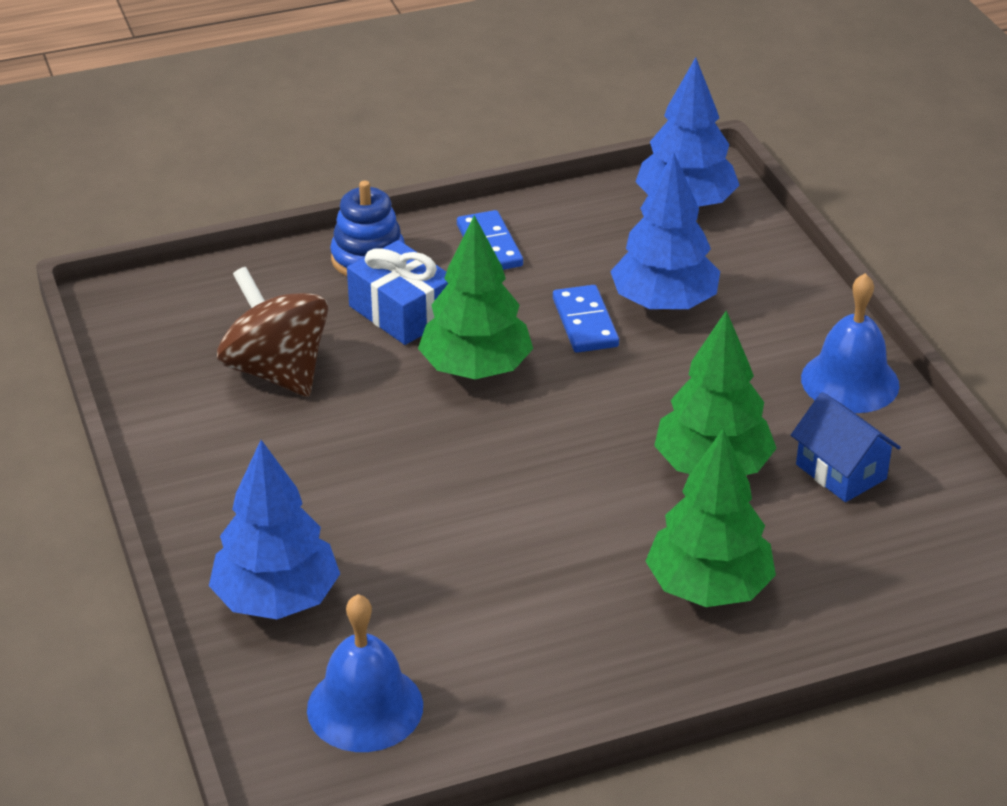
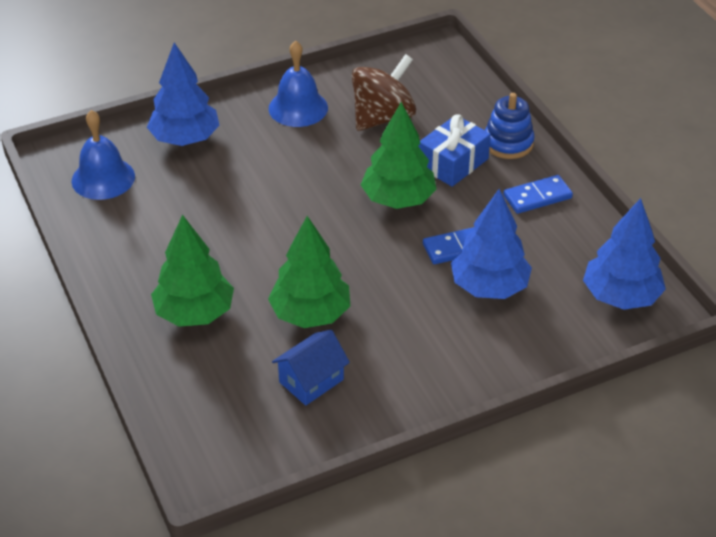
camera: 85 degrees right, 5 degrees up
(850, 381) = (414, 389): blue bell -> blue bell (298, 108)

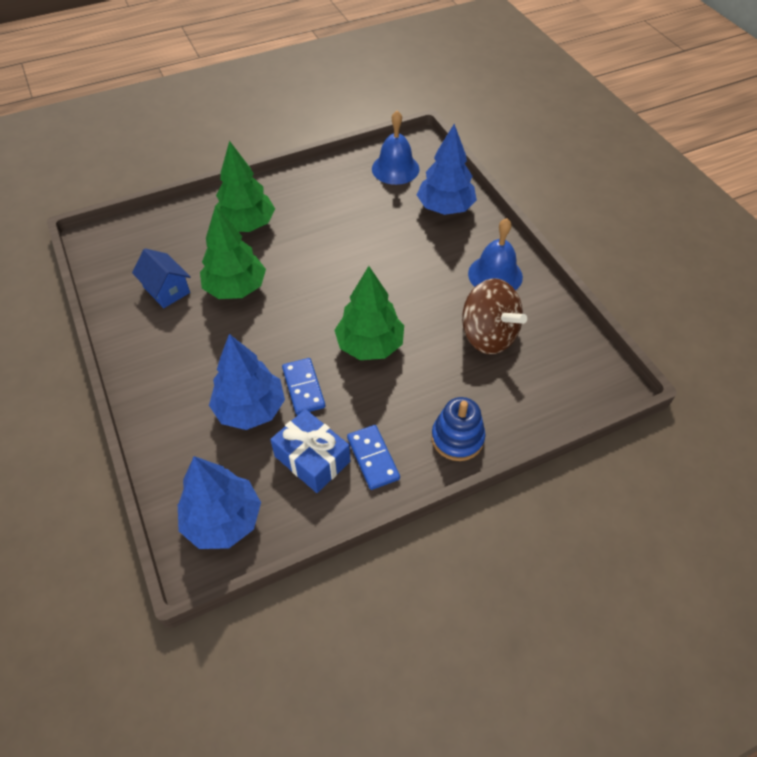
camera: 90 degrees right, 10 degrees up
(453, 163) = (423, 389): blue gift -> blue gift (312, 459)

